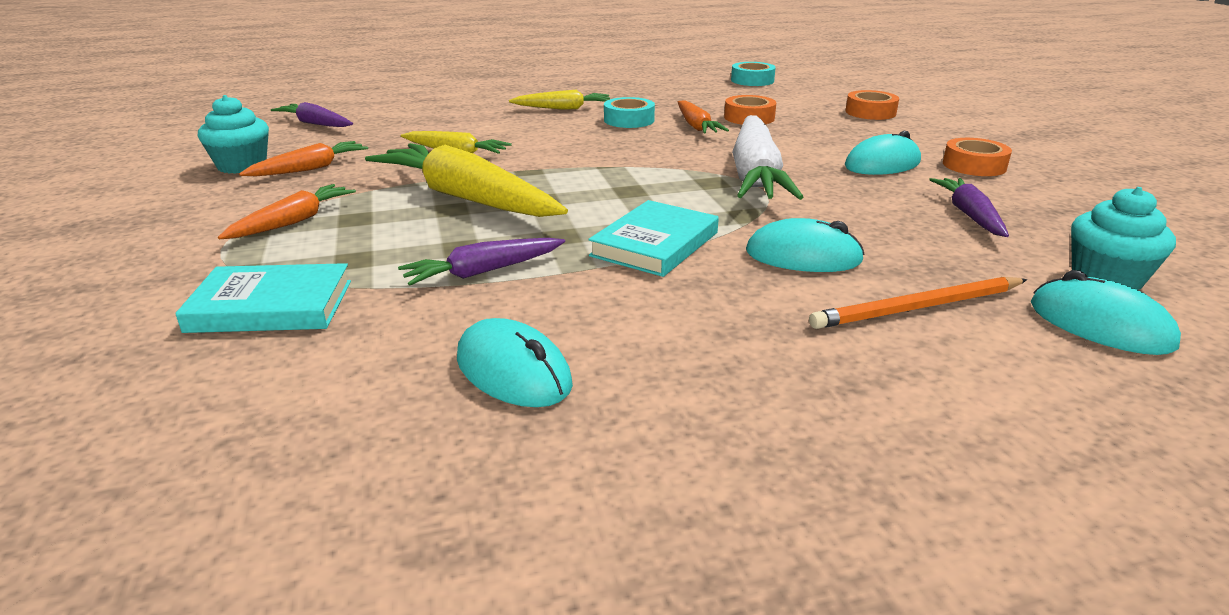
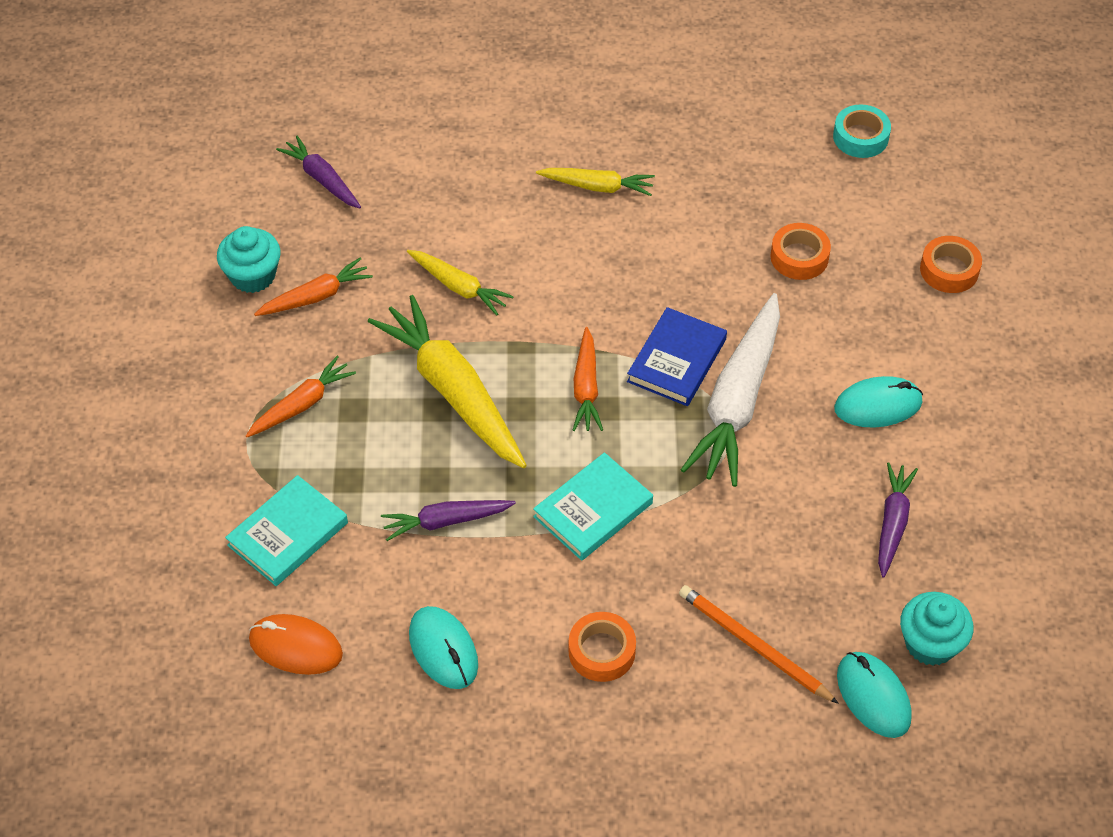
camera: 15 degrees right, 25 degrees up
(271, 306) = (288, 534): turquoise book -> turquoise book turned 60 degrees counterclockwise
(277, 404) = (295, 647): none -> orange mouse
(629, 120) = (661, 237): turquoise tape -> none
(682, 163) = (677, 360): none -> blue book
(696, 126) = (729, 269): orange carrot -> orange carrot (586, 388)
(803, 256) = (706, 556): turquoise mouse -> none
(917, 308) = (753, 645): orange pencil -> orange pencil turned 45 degrees clockwise
(974, 165) = (970, 428): orange tape -> orange tape (601, 651)

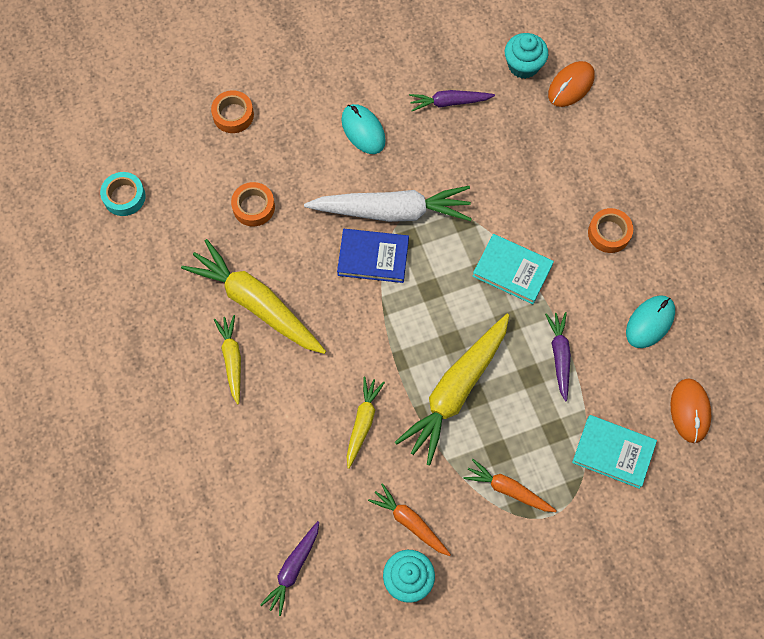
camera: 110 degrees left, 15 degrees up
(446, 521) = (559, 356): purple carrot -> purple carrot turned 150 degrees counterclockwise
(586, 388) = (418, 306): orange carrot -> none
(661, 226) = (256, 303): none -> yellow carrot
(753, 645) = (566, 154): orange pencil -> none
(873, 696) = (571, 86): turquoise mouse -> orange mouse

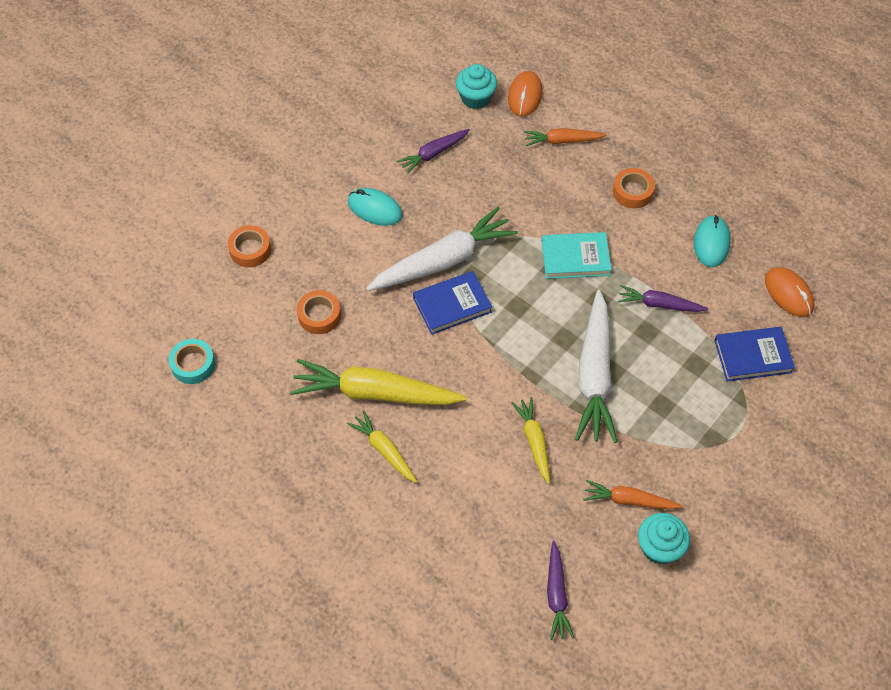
camera: 30 degrees left, 10 degrees down
(456, 391) = (594, 375): yellow carrot -> white carrot
(508, 489) = (691, 430): orange carrot -> orange carrot (562, 141)
(559, 356) = (659, 304): purple carrot -> purple carrot turned 45 degrees counterclockwise
(613, 452) = (753, 356): turquoise book -> blue book

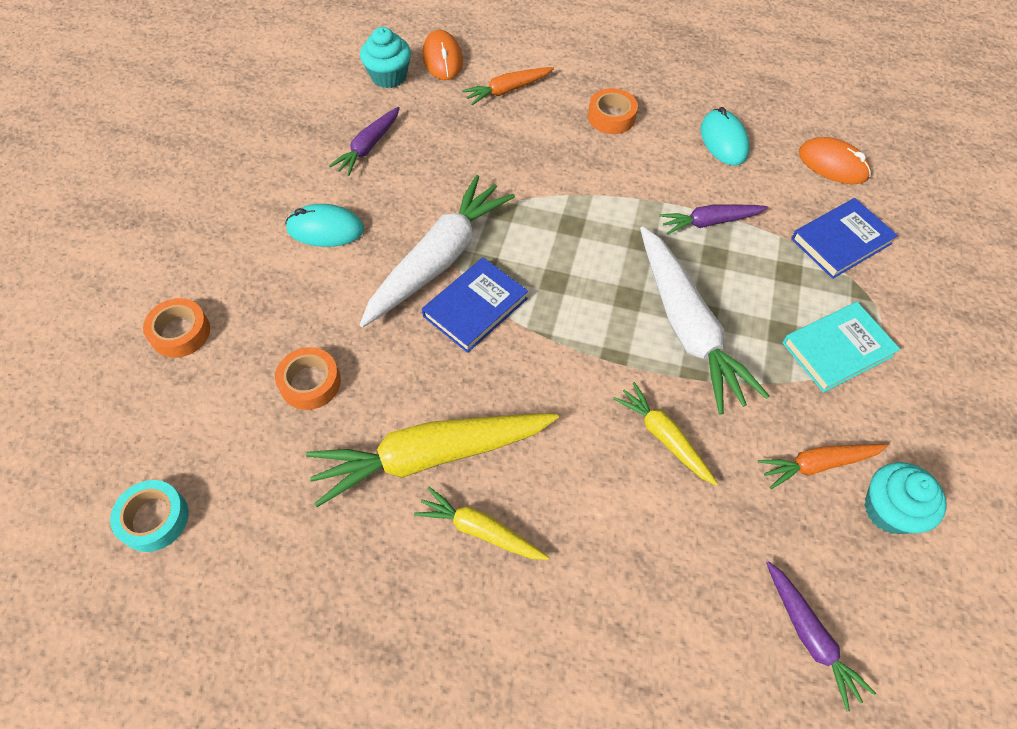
camera: 25 degrees left, 0 degrees up
(575, 258) = (590, 204): turquoise book -> turquoise book (837, 349)

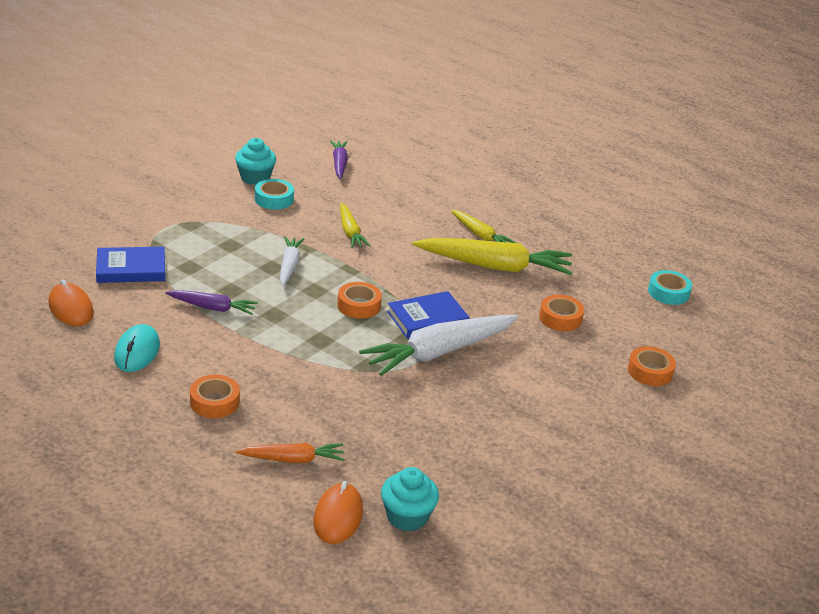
camera: 160 degrees left, 25 degrees down
(325, 229) = (522, 400): turquoise mouse -> none
(368, 147) = (459, 452): purple carrot -> none
(564, 294) = (359, 305): none -> orange tape
(687, 327) = (289, 266): white carrot -> white carrot, size x0.54
(817, 464) = (274, 199): orange carrot -> turquoise tape
(837, 349) = (205, 229): turquoise book -> none

